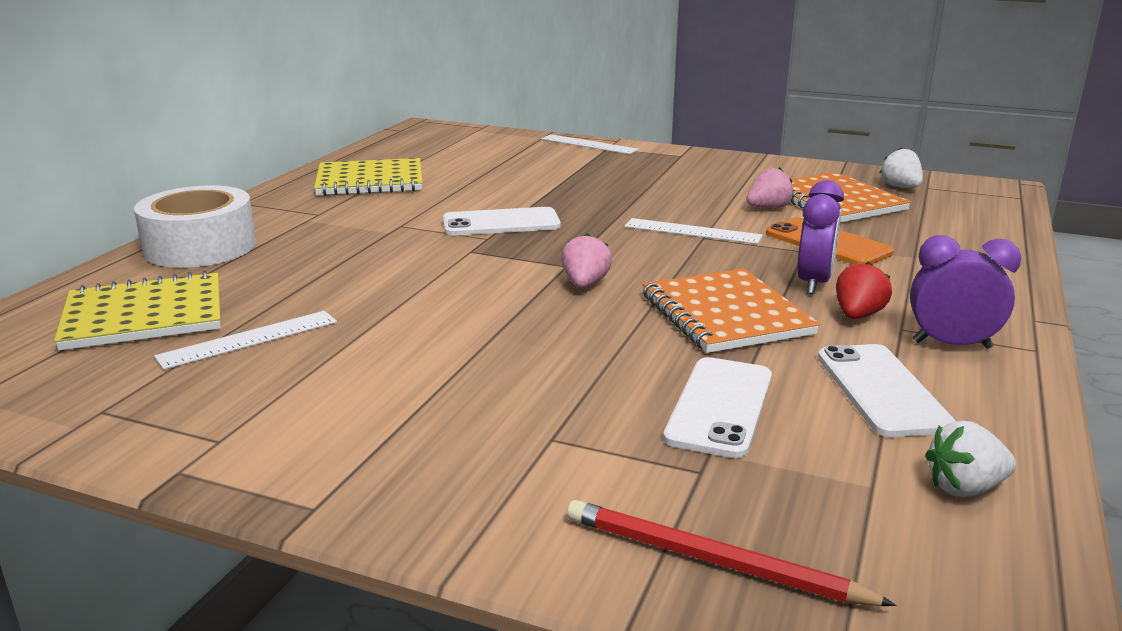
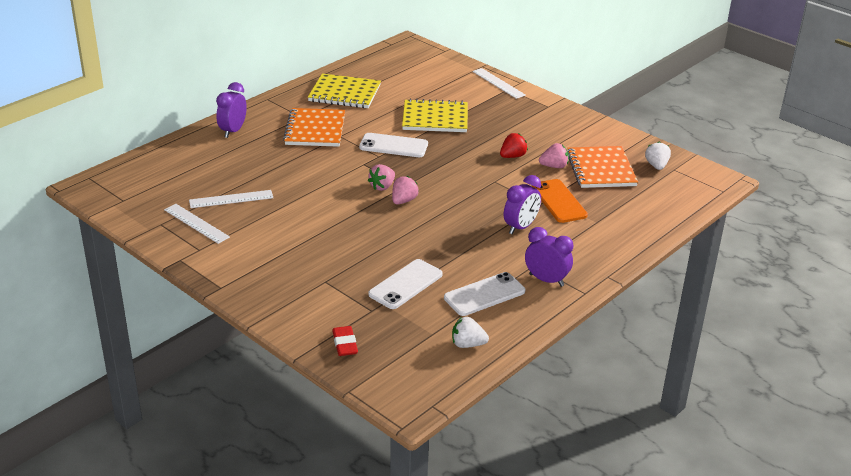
camera: 20 degrees right, 10 degrees up
(144, 315) = (192, 174): yellow notebook -> yellow notebook (435, 118)
(200, 247) = (233, 131): white tape -> purple clock
(530, 273) = (382, 187): none -> pink strawberry
(692, 231) = (492, 175): white ruler -> white ruler (196, 223)
(712, 561) = (345, 344): red pencil -> red eraser
(725, 314) = (456, 236): orange notebook -> orange notebook (315, 130)
(858, 315) = (520, 252): red strawberry -> red strawberry (512, 156)
(881, 390) = (484, 294): white phone -> white phone turned 45 degrees clockwise

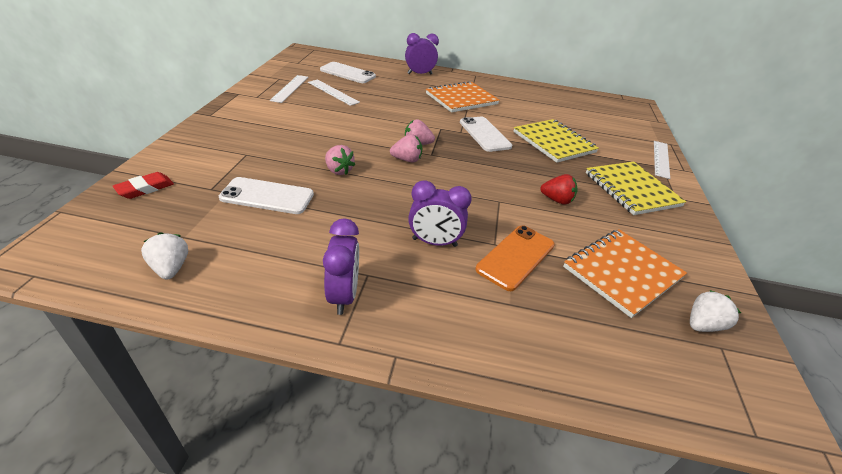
camera: 55 degrees right, 5 degrees up
(344, 93) = (526, 98): yellow notebook -> yellow notebook (631, 189)
(484, 294) = (280, 253): white phone -> white phone (347, 73)
(554, 166) = (577, 233): pink strawberry -> pink strawberry (338, 170)

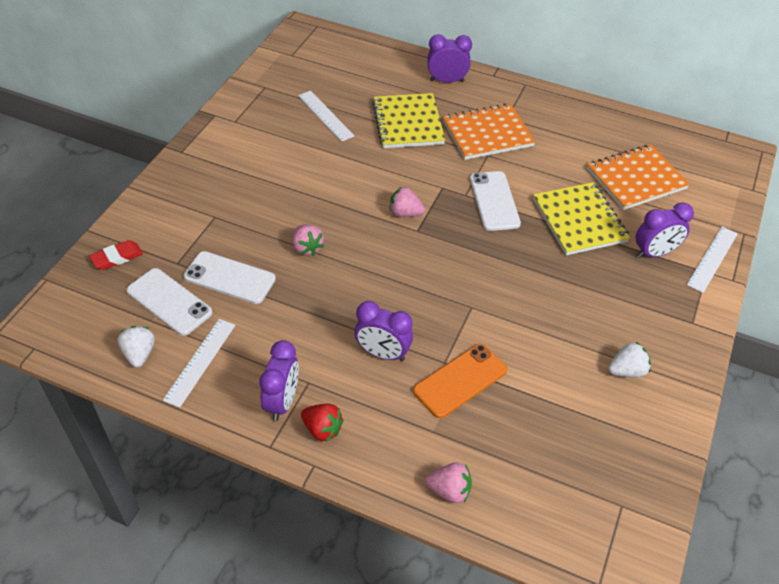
camera: 15 degrees right, 10 degrees up
(290, 88) = (275, 107): white ruler -> white ruler (200, 361)
(347, 73) = (351, 78): white phone -> white phone (169, 302)
(407, 160) = (386, 237): pink strawberry -> pink strawberry (449, 490)
(556, 200) = (539, 312): red strawberry -> red strawberry (322, 429)
(619, 158) = (654, 253): none -> purple clock
(622, 273) = (565, 413): orange notebook -> orange notebook (636, 179)
(631, 189) = (641, 305): yellow notebook -> yellow notebook (408, 123)
(702, 325) = (617, 480): white strawberry -> white strawberry (627, 371)

